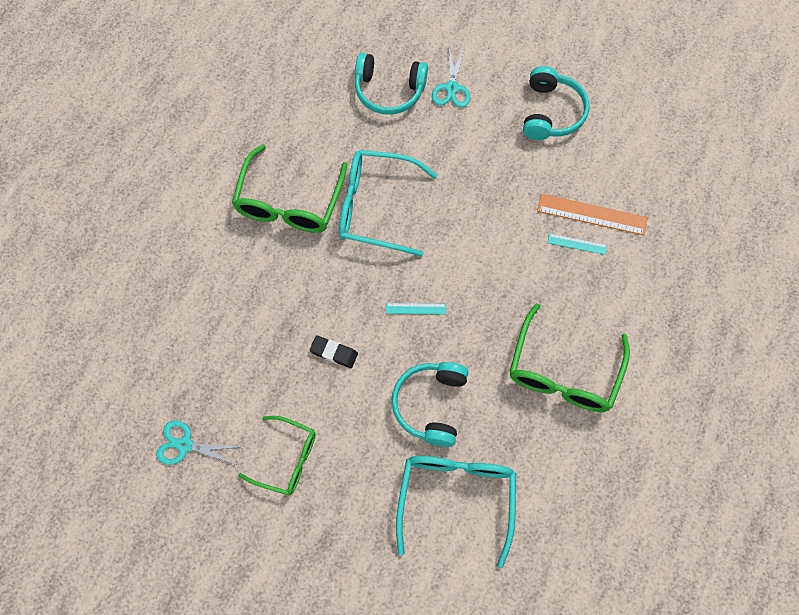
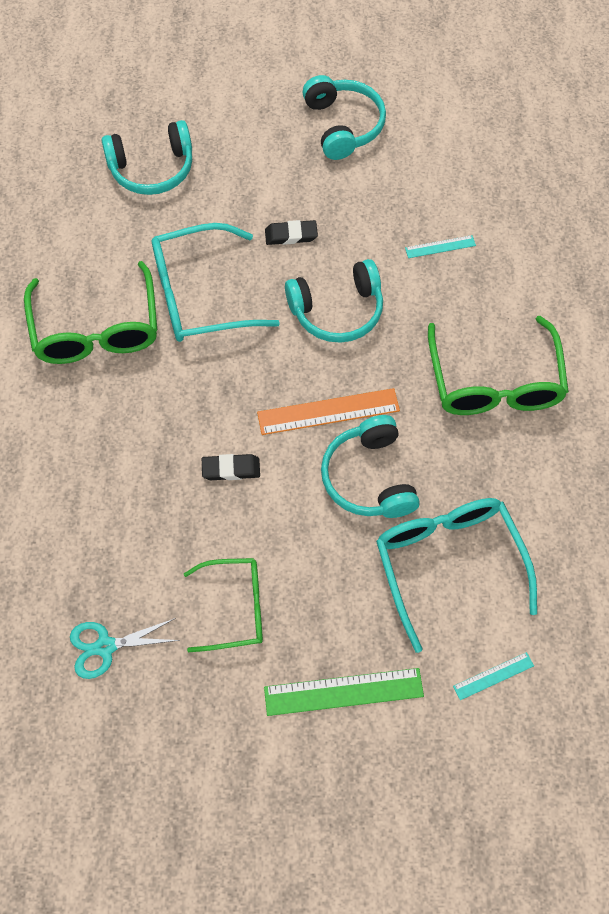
camera: 25 degrees left, 5 degrees down
(332, 557) = (343, 691): none -> green ruler
(416, 308) = (300, 383): turquoise ruler -> turquoise ruler (493, 676)
(452, 88) = (222, 140): turquoise scissors -> none
(467, 187) = (291, 235): none -> black eraser
(472, 263) = (337, 311): none -> turquoise headphones
(592, 214) = (440, 211): orange ruler -> orange ruler (328, 412)

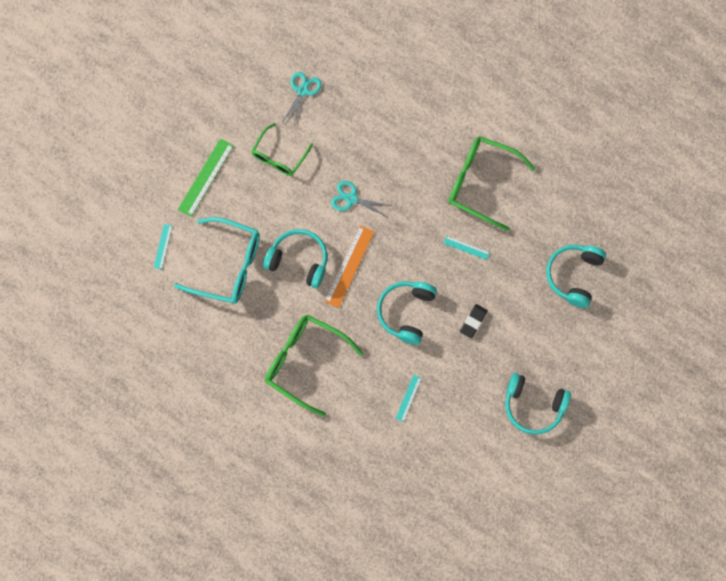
camera: 125 degrees right, 10 degrees up
(199, 295) = (466, 247): turquoise glasses -> turquoise ruler
(231, 469) = (351, 199): black eraser -> turquoise scissors

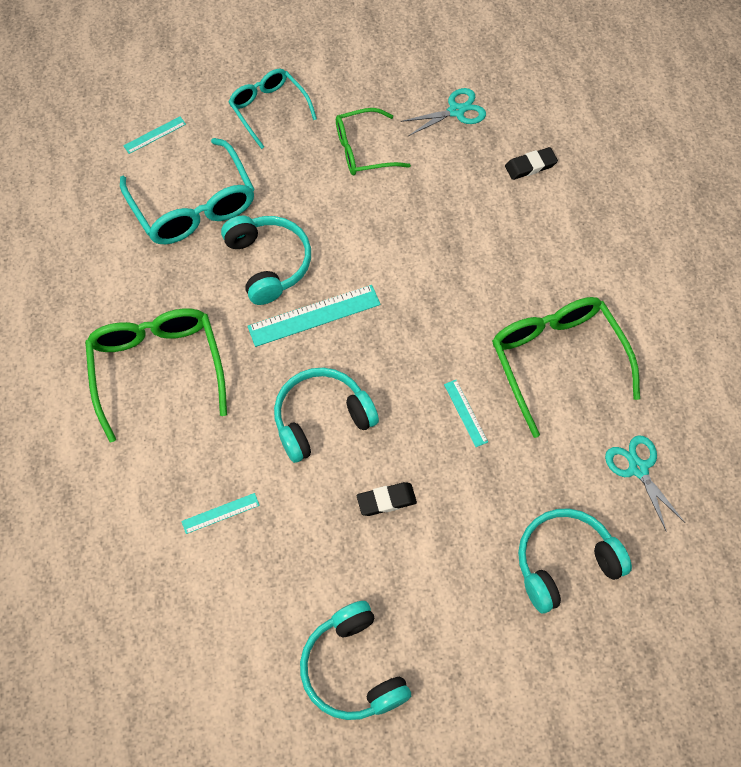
camera: 45 degrees right, 10 degrees down
(206, 177) = (269, 109): green ruler -> turquoise glasses
(349, 266) = (314, 315): orange ruler -> turquoise ruler
(351, 199) = (392, 252): turquoise scissors -> turquoise scissors (638, 468)
(370, 89) = (530, 166): none -> black eraser

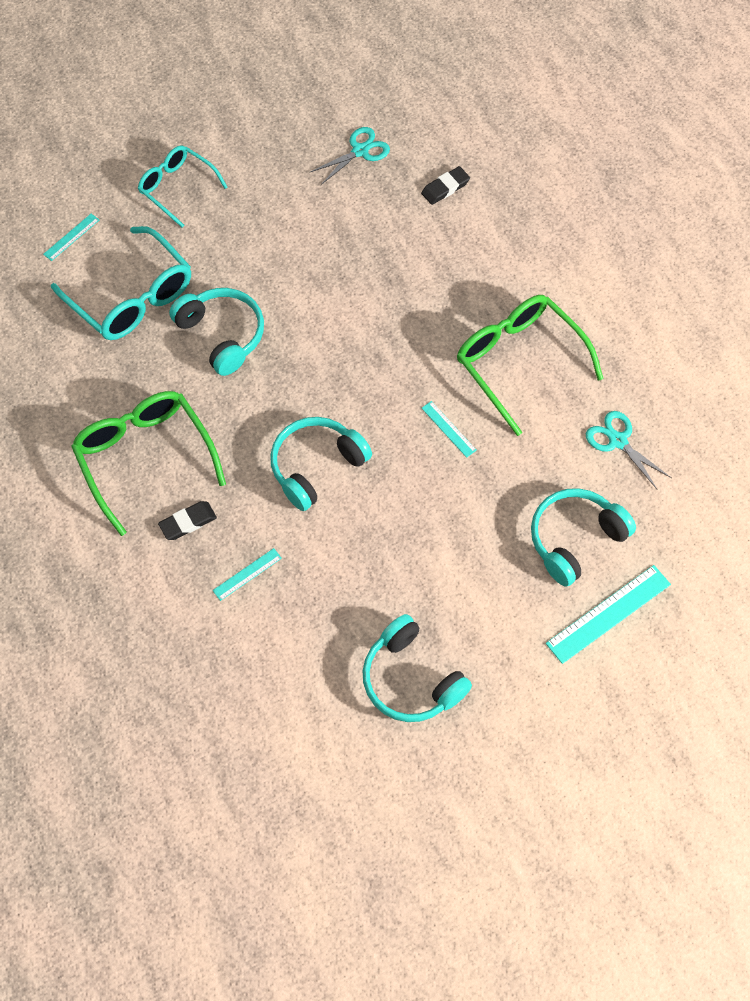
camera: 15 degrees left, 0 degrees up
(314, 315) = (281, 373): turquoise ruler -> turquoise ruler (608, 613)
(363, 150) = (281, 207): green glasses -> none
(386, 500) = (398, 524): black eraser -> black eraser (188, 522)

